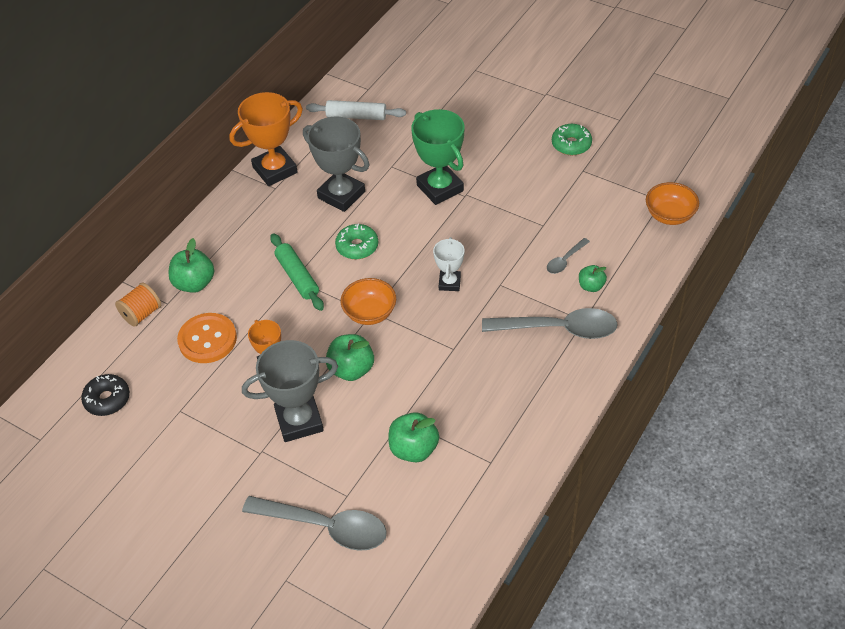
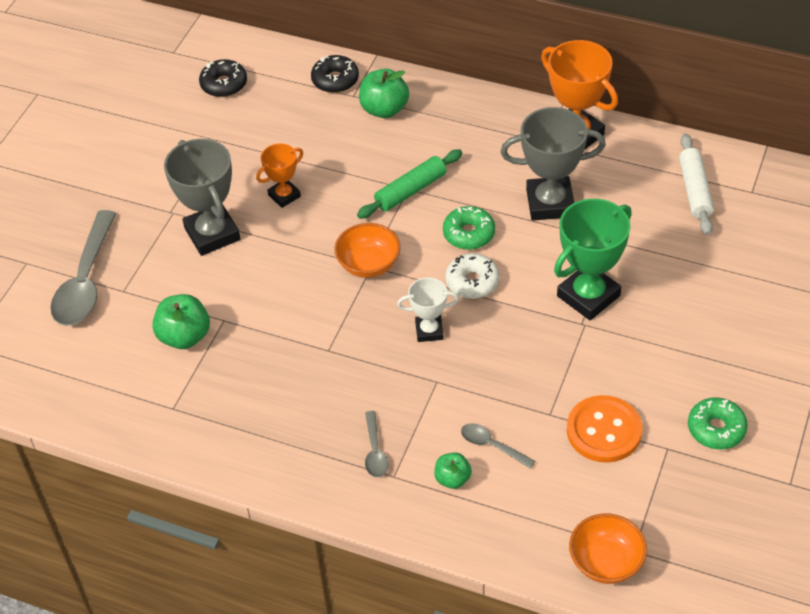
camera: 80 degrees right, 0 degrees up
(141, 314) = (335, 80): orange spool -> black donut
(207, 339) = (309, 138): orange button -> orange button (604, 431)
(341, 195) = (550, 203): grey trophy -> grey trophy turned 60 degrees clockwise
(351, 369) = (285, 263): green apple -> none
(407, 251) = (472, 282): none -> white donut
(559, 329) = (375, 451): grey spoon -> grey spoon, size x0.48

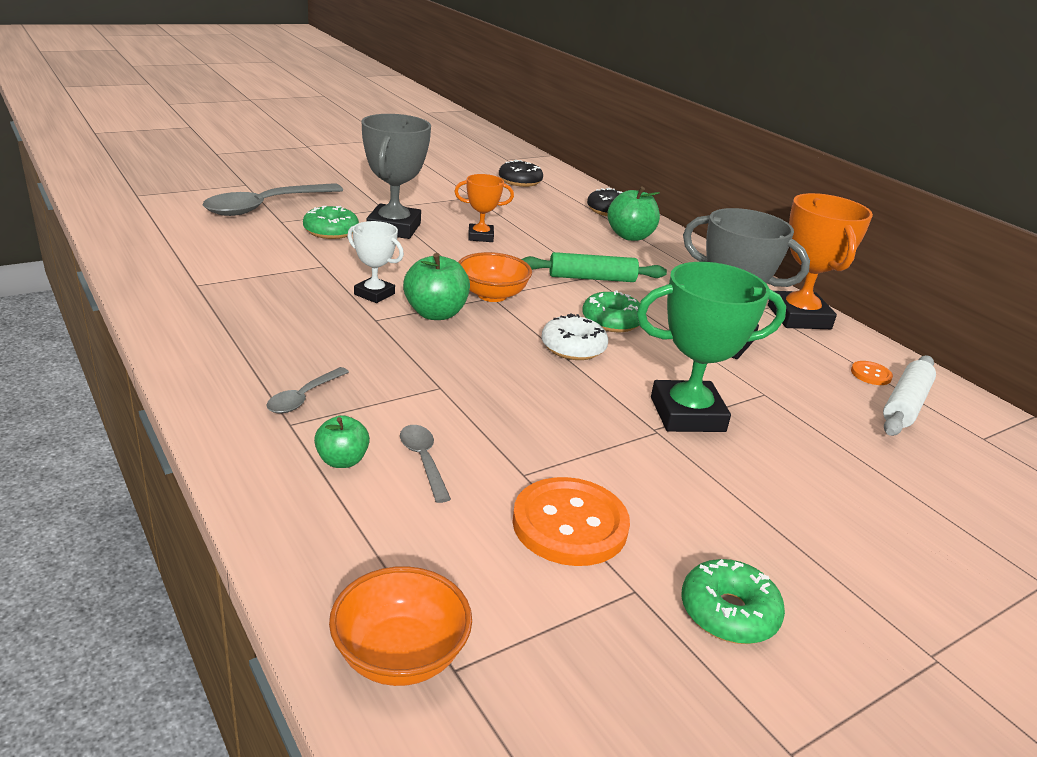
camera: 30 degrees right, 20 degrees down
(175, 275) = (331, 231): none -> green donut
(184, 336) = (279, 258): green apple -> green apple (435, 313)
(429, 331) = (485, 354): white trophy -> white trophy (374, 294)
(658, 171) = (871, 374): none -> orange button

